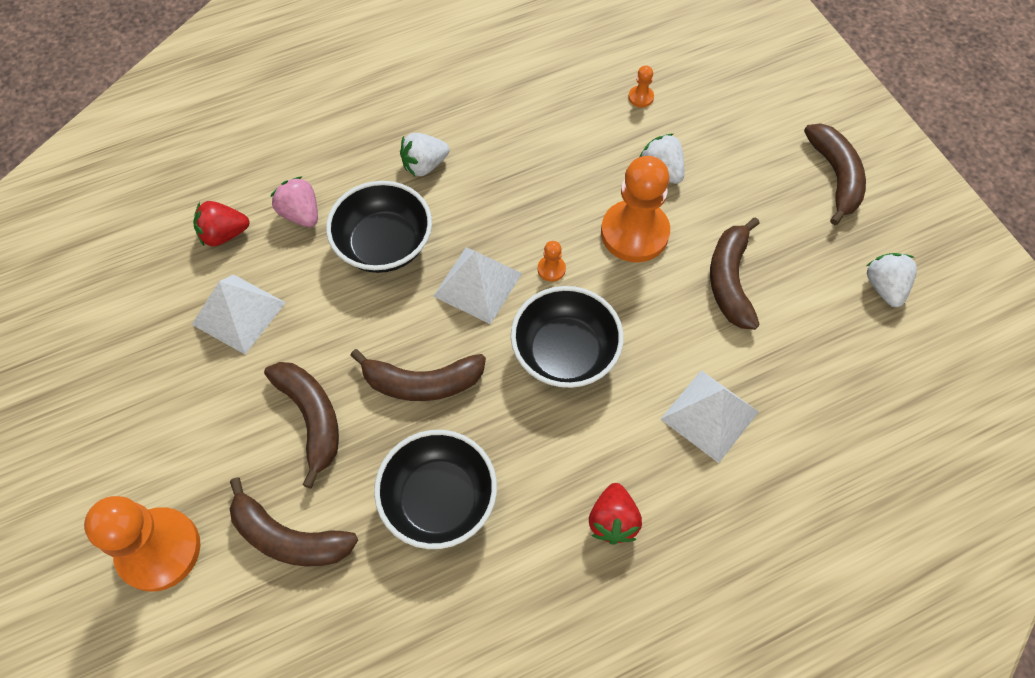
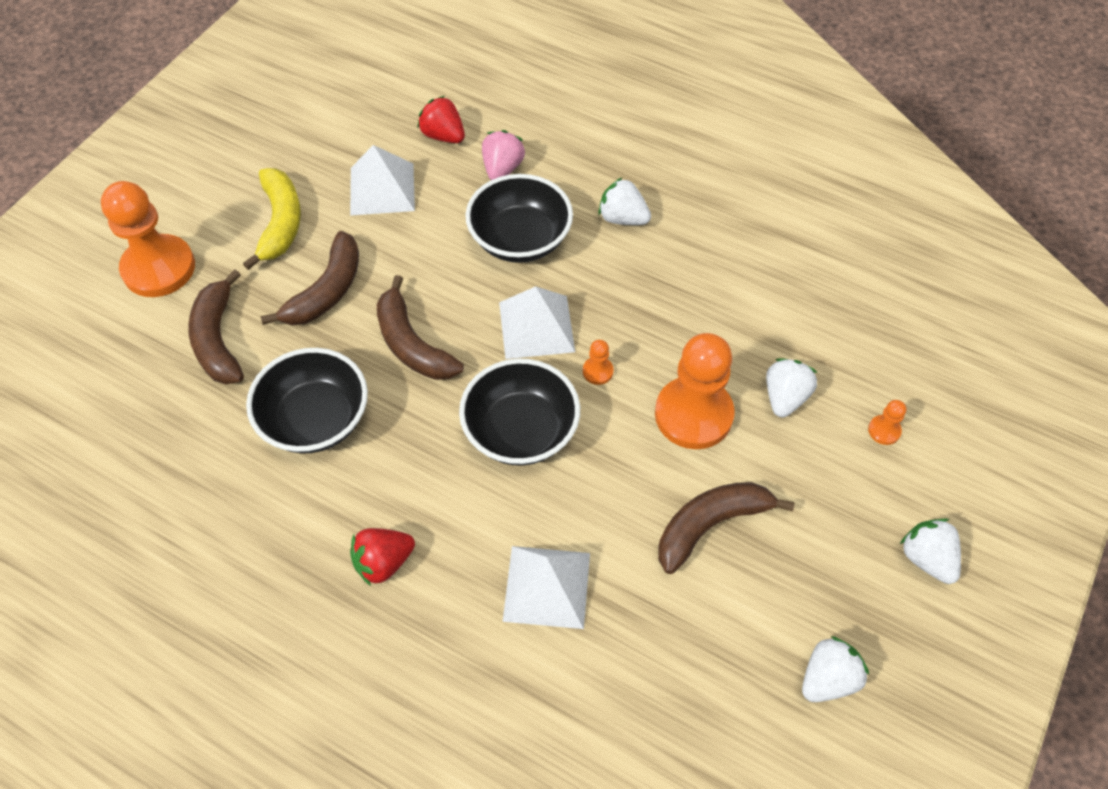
camera: 55 degrees right, 5 degrees down
(201, 415) = (280, 223): none -> yellow banana
(641, 97) = (854, 333): orange pawn -> orange pawn (884, 430)
(835, 176) = (927, 558): brown banana -> white strawberry

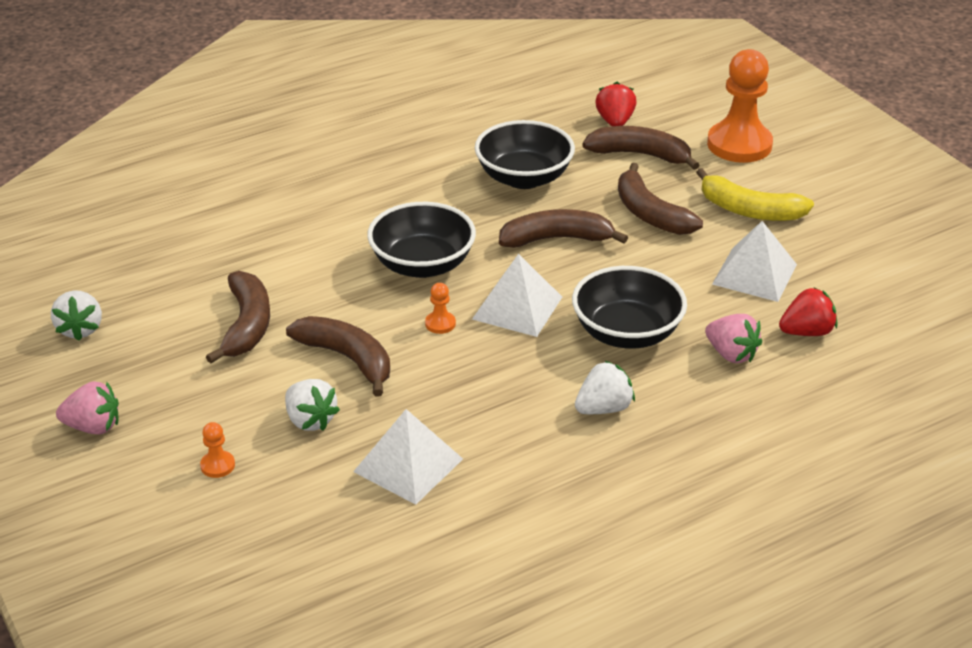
camera: 120 degrees right, 20 degrees down
(383, 562) = (378, 175): red strawberry -> red strawberry (615, 122)
(546, 586) = (287, 233): white pyramid -> white pyramid (408, 465)
(693, 415) = (347, 359): orange pawn -> brown banana
(927, 558) = (93, 427): white strawberry -> pink strawberry

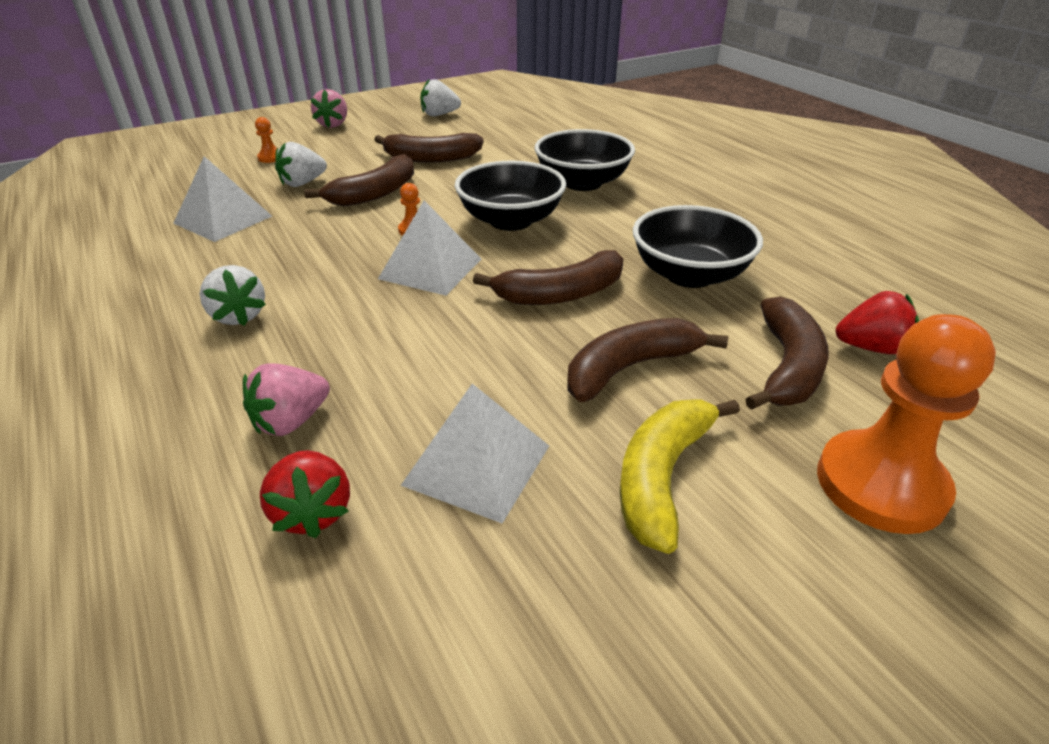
camera: 90 degrees right, 0 degrees up
(556, 239) = (561, 294): brown banana -> brown banana turned 75 degrees clockwise
(627, 333) = (365, 336): black bowl -> black bowl (582, 183)

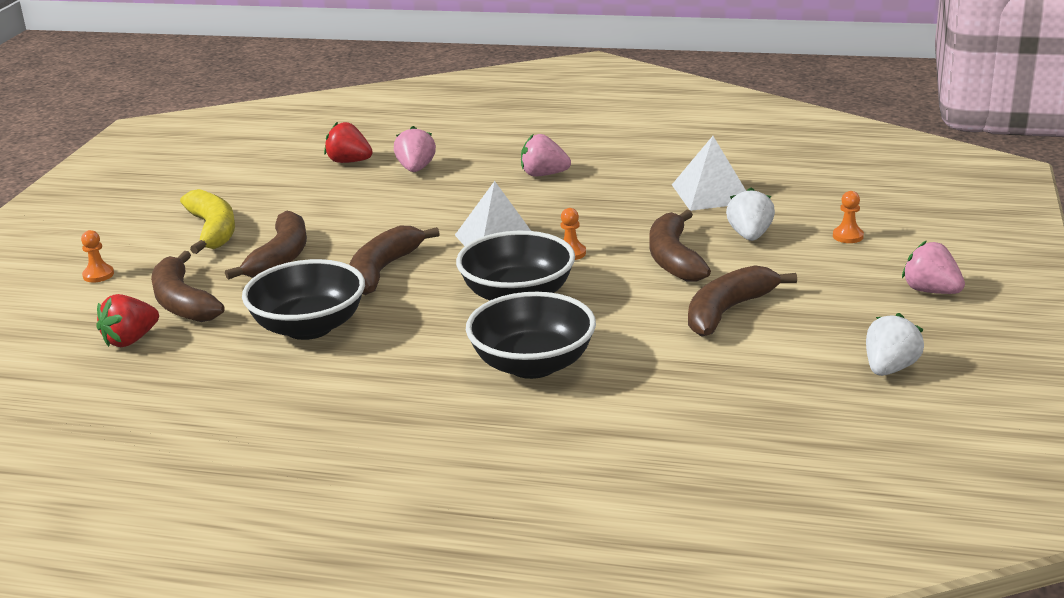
camera: 135 degrees right, 10 degrees down
(238, 316) = (544, 175): white strawberry -> pink strawberry
(477, 465) = (305, 197): white pyramid -> none
(880, 484) = (98, 275): orange pawn -> orange pawn, size x0.41

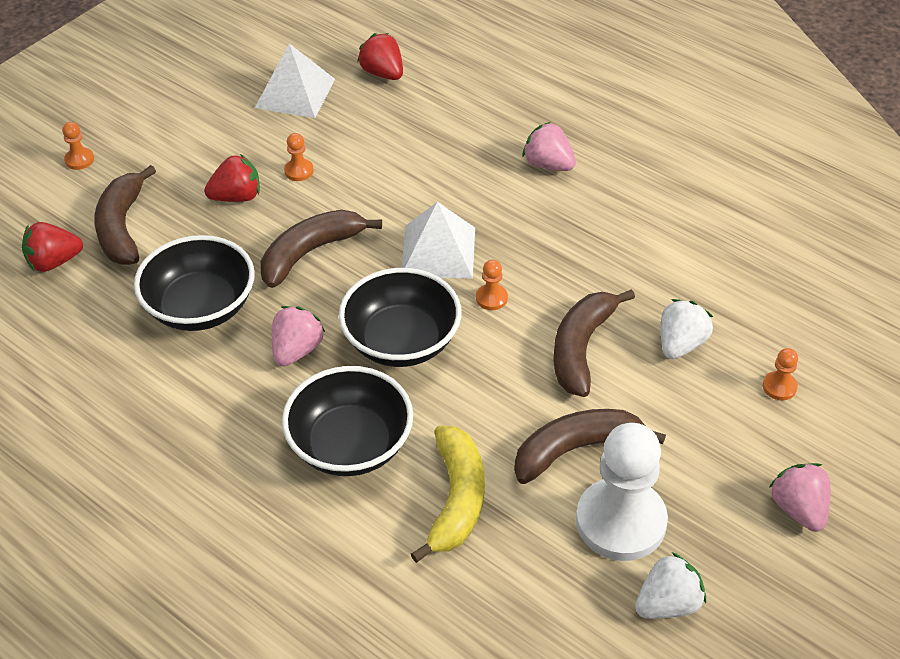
camera: 25 degrees right, 20 degrees up
(213, 230) = (205, 133): yellow banana -> yellow banana (456, 499)
(280, 257) = (237, 197): brown banana -> red strawberry
(325, 230) = (299, 171): none -> orange pawn
(416, 169) = (435, 108): pink strawberry -> pink strawberry (297, 350)
(711, 193) = (691, 260): white pyramid -> white pyramid (295, 93)
(805, 338) = (621, 522): none -> white pawn

